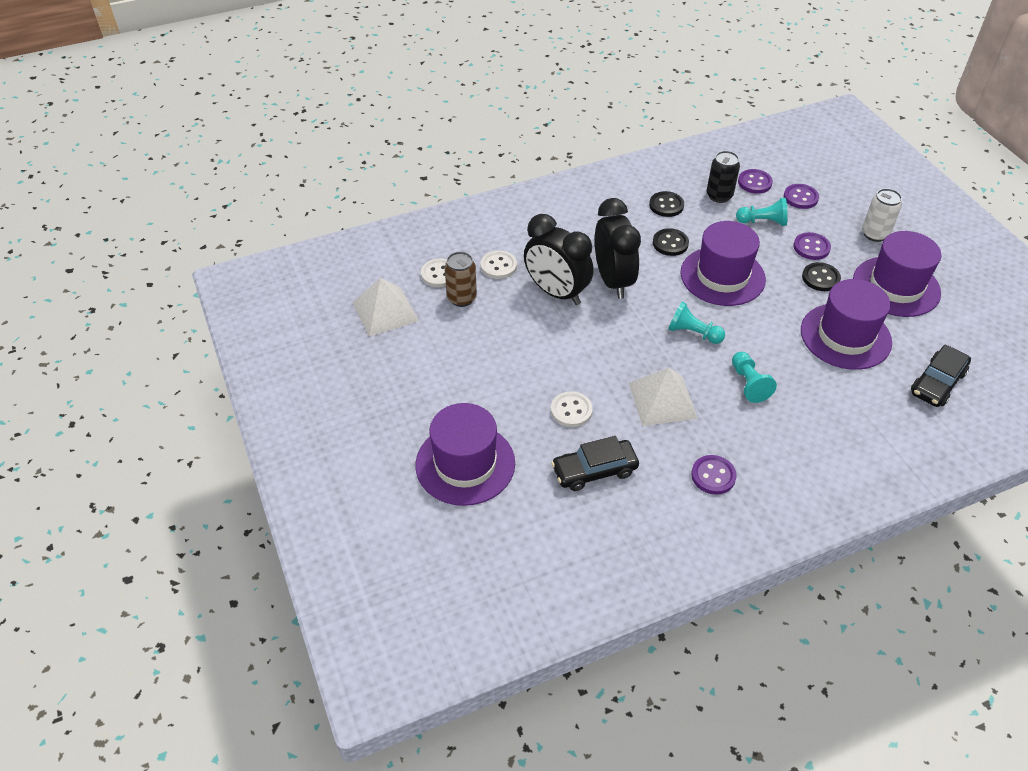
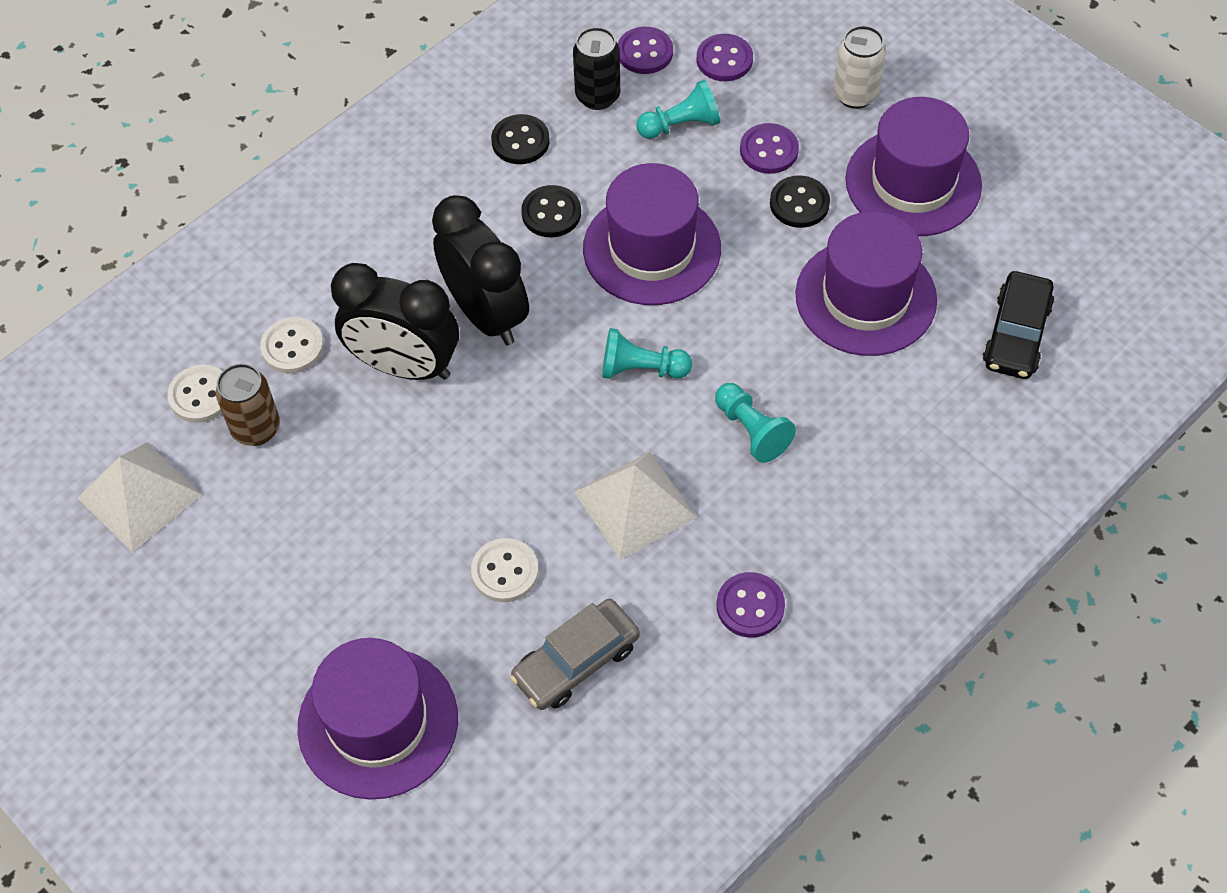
camera: 20 degrees left, 10 degrees up
(594, 470) = (576, 661): black car -> grey car

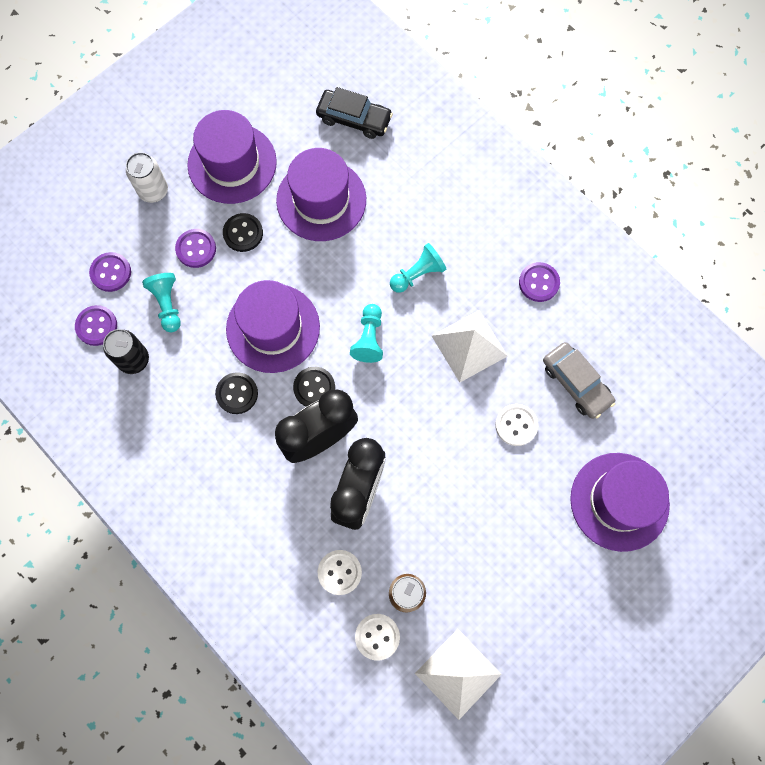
camera: 90 degrees left, 15 degrees up
(520, 141) = (170, 414): black button -> black button (314, 388)

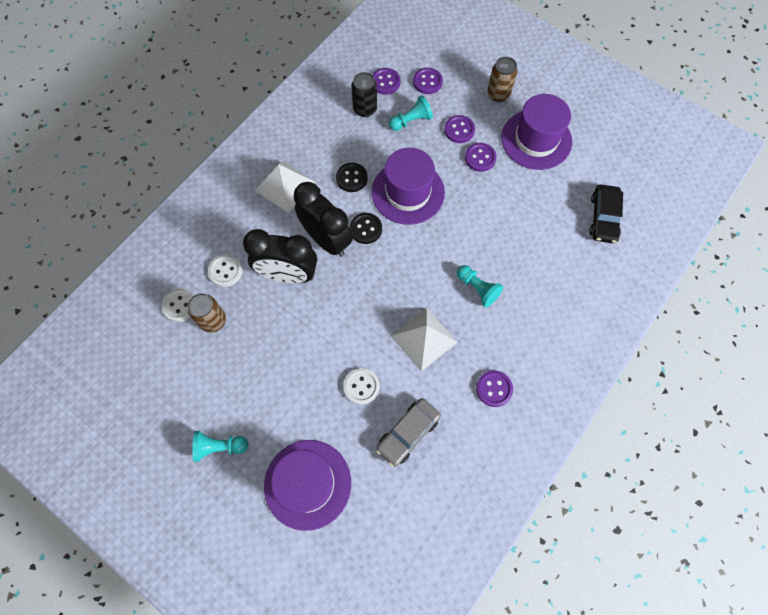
camera: 80 degrees right, 5 degrees down
(153, 191) = (498, 94): white can -> brown can
(243, 233) = (480, 158): black button -> purple button
(321, 200) = (523, 206): purple hat -> none
(369, 338) = (414, 261): turquoise pawn -> turquoise pawn (219, 447)
(458, 673) = (155, 369): white pyramid -> white pyramid (285, 186)

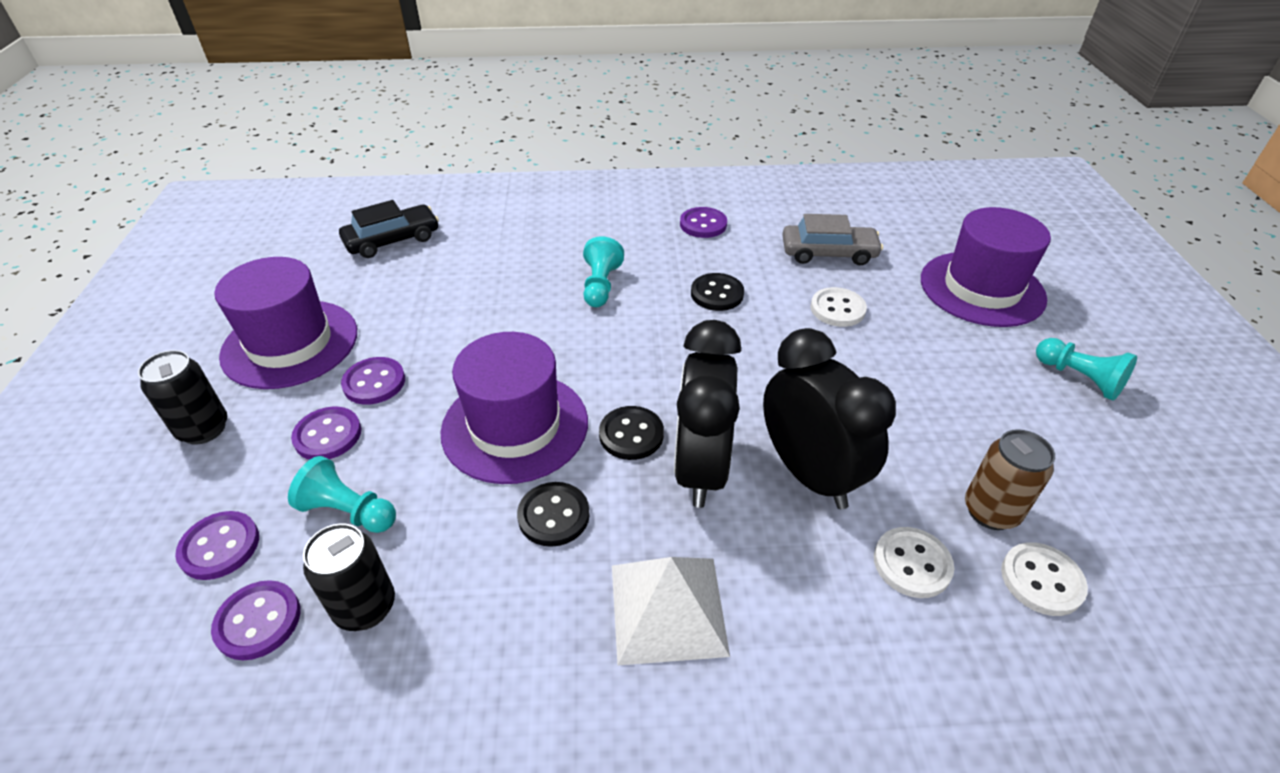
camera: 130 degrees left, 25 degrees down
(423, 338) = (717, 294): white pyramid -> black button
(498, 94) = (204, 429): brown can -> black can

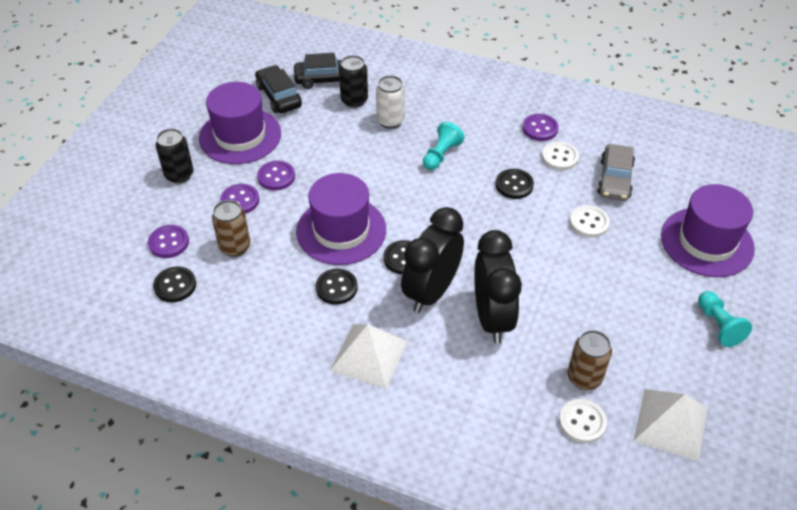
camera: 25 degrees right, 5 degrees up
(258, 621) = (175, 285): purple button -> black button
(331, 277) = (279, 96): none -> black car
(349, 511) = (235, 247): turquoise pawn -> brown can
(365, 607) = (225, 298): black can -> black can (354, 100)
(508, 265) = (390, 121): none -> white can
(828, 253) = (615, 179): grey car -> grey car turned 75 degrees clockwise
(912, 564) = (514, 385): white button -> white button (559, 157)
(1145, 531) = (670, 424): none -> white pyramid

